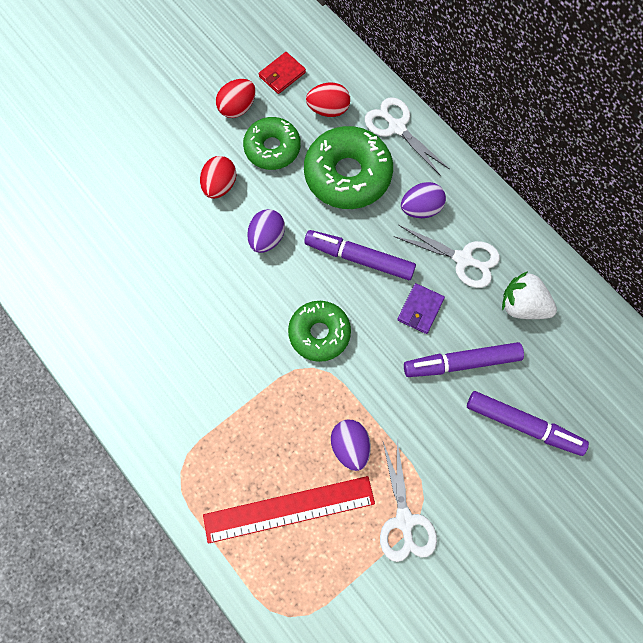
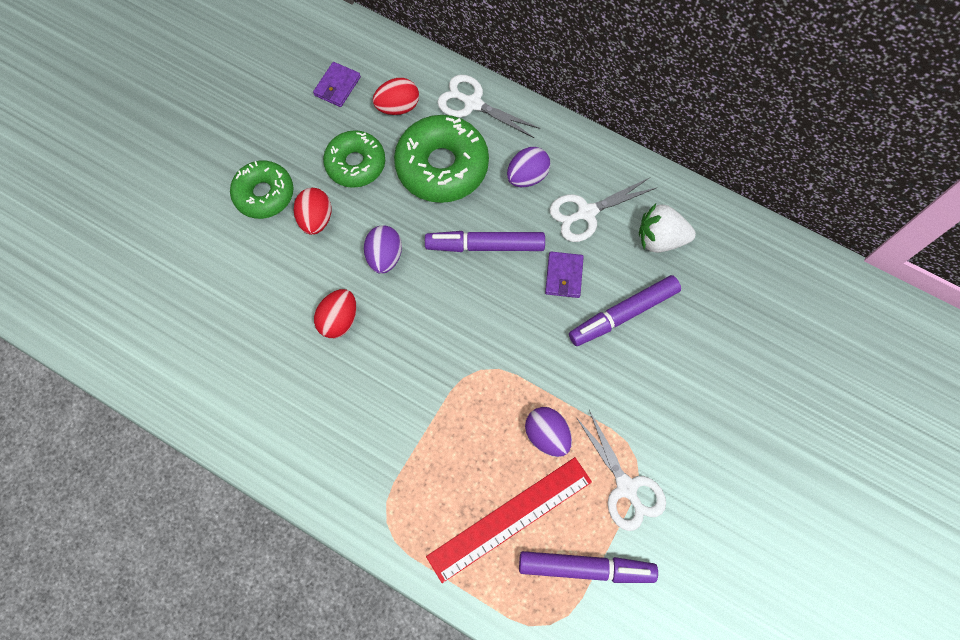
camera: 20 degrees left, 0 degrees up
(237, 108) = (304, 134): red egg -> red egg (339, 320)
(282, 74) = (337, 86): red wallet -> purple wallet
(319, 333) = (474, 334): green donut -> green donut (264, 194)
(463, 259) = (586, 213): white scissors -> white scissors turned 150 degrees clockwise
(523, 425) = (703, 354): purple marker -> purple marker (585, 567)

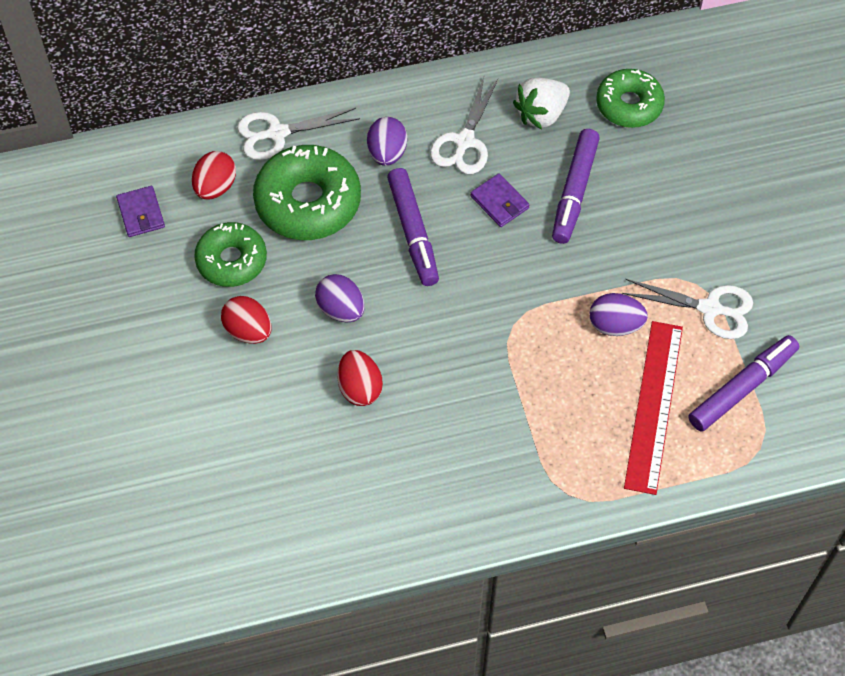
camera: 45 degrees left, 10 degrees down
(264, 194) = (178, 350): green donut -> green donut (629, 105)
(485, 245) = (413, 232): purple marker -> purple marker turned 60 degrees counterclockwise

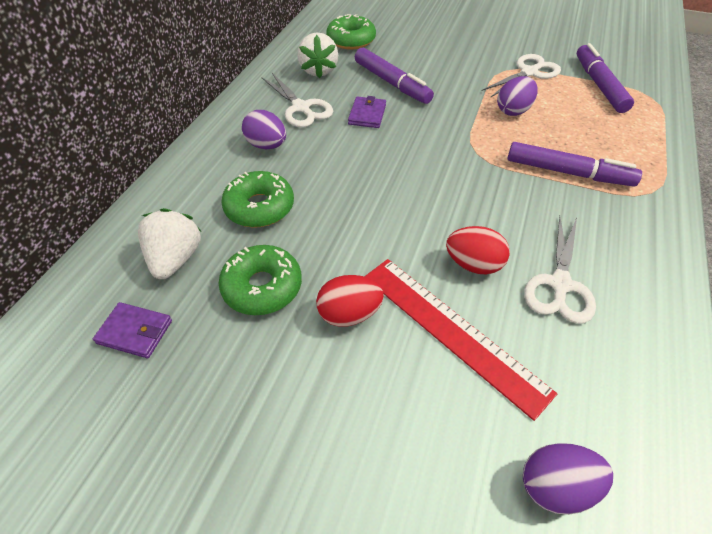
camera: 55 degrees left, 10 degrees down
(215, 187) = (176, 259): red egg -> white strawberry
(277, 133) = (175, 193): white scissors -> white scissors (560, 284)
(308, 202) = (259, 207): green donut -> green donut, size x0.66
(341, 309) = (383, 238): purple egg -> purple egg (555, 486)
(413, 232) = (349, 164): purple marker -> purple marker (568, 172)
(499, 202) = (367, 115): purple wallet -> purple wallet turned 75 degrees counterclockwise
(653, 406) = (592, 122): red ruler -> red ruler (452, 331)

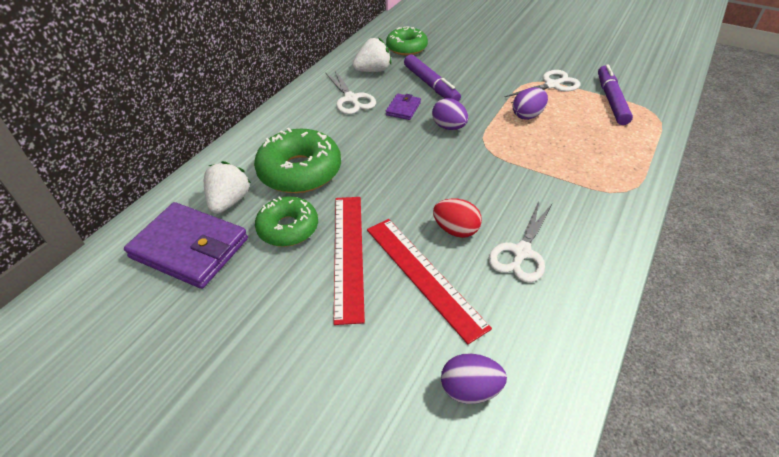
camera: 10 degrees right, 5 degrees down
(135, 332) = (189, 248): purple wallet -> purple wallet, size x2.12
(259, 207) = (300, 171): green donut -> green donut, size x1.53
(267, 145) = (317, 126): purple egg -> purple egg (449, 127)
(318, 71) = (373, 70): white strawberry -> white strawberry turned 120 degrees counterclockwise
(349, 314) = (348, 254): red egg -> red ruler
(568, 172) = (558, 169): purple marker -> none

